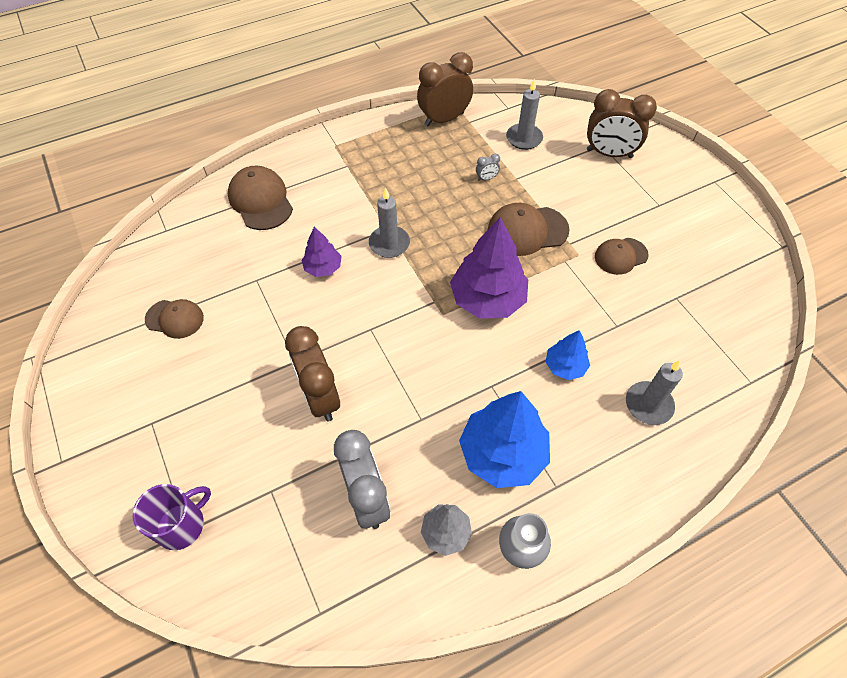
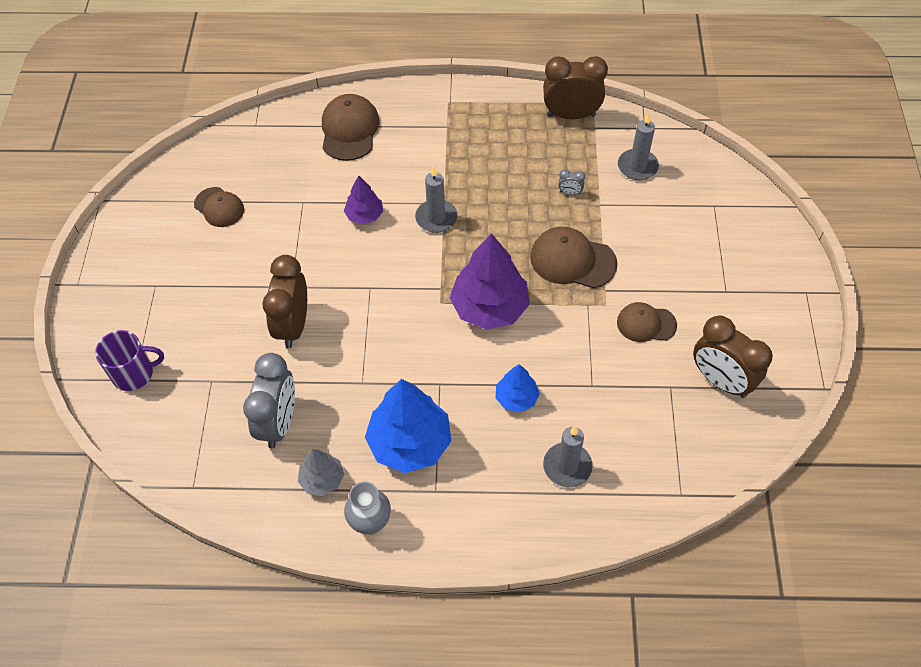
camera: 30 degrees right, 0 degrees up
(609, 154) = (714, 218): brown clock -> brown clock (721, 381)

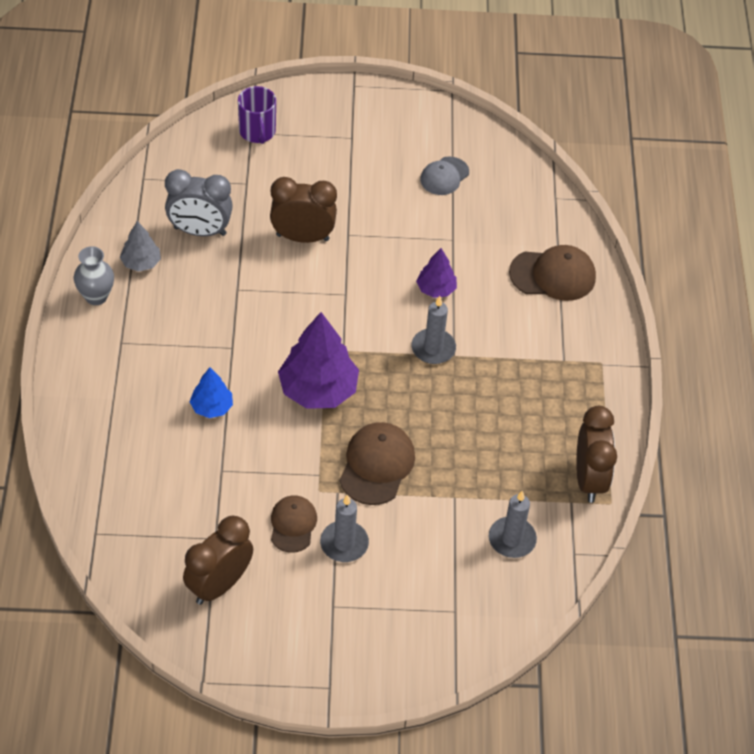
camera: 85 degrees right, 5 degrees down
(219, 207) = (444, 176): brown cap -> grey cap
(409, 443) = (171, 324): blue tree -> none
(567, 466) = (135, 443): grey candle -> grey candle (344, 543)
(570, 192) = (471, 470): grey clock -> none

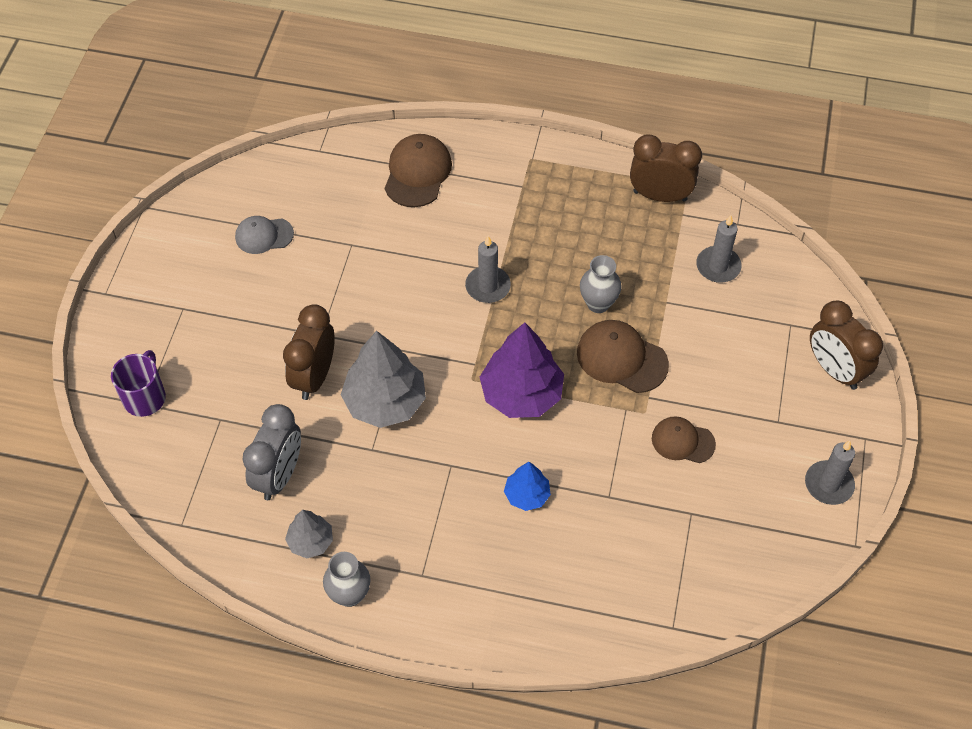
camera: 75 degrees left, 5 degrees up
(219, 585) = (746, 517): brown clock -> brown clock (834, 370)
(257, 132) = (145, 397): purple mug -> purple mug turned 75 degrees counterclockwise
(288, 291) = (385, 401): none -> grey tree
(344, 543) = (709, 401): grey candle -> grey candle (828, 484)
(436, 289) = (413, 270): purple tree -> none
(437, 439) = (598, 303): none -> grey vase
(444, 176) = (264, 235): grey cap -> grey cap turned 120 degrees clockwise

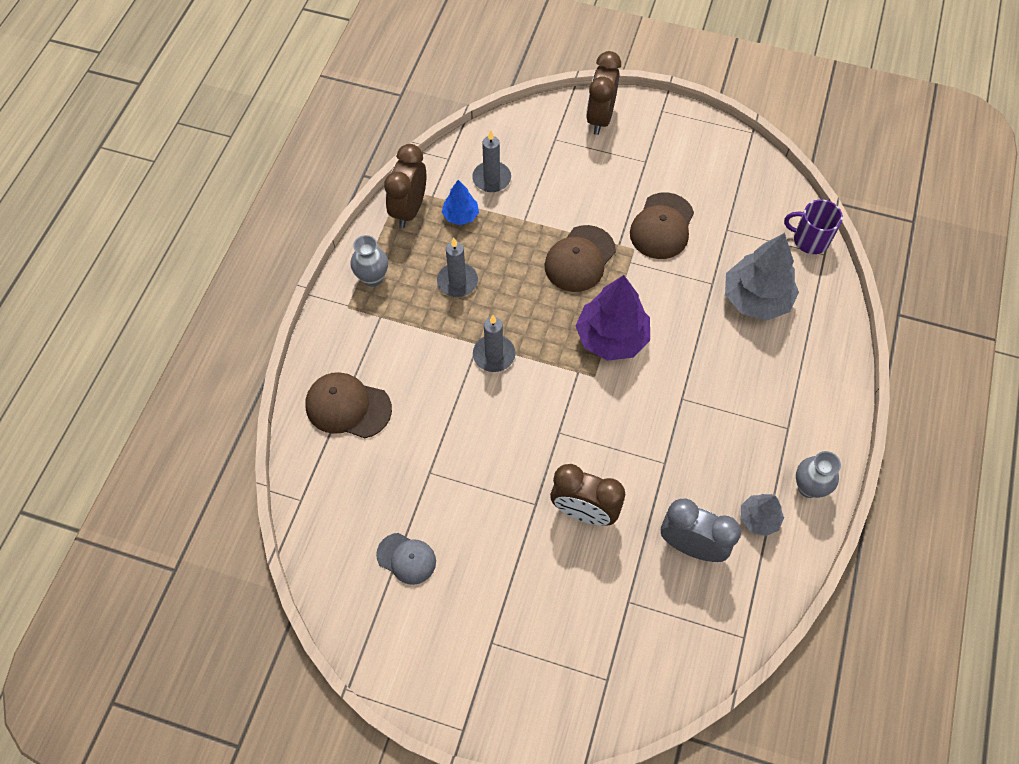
camera: 85 degrees left, 5 degrees up
(145, 397) = (599, 679): purple mug -> purple mug (809, 239)
(264, 235) = (406, 558): grey cap -> grey cap turned 60 degrees counterclockwise
(385, 401) = (614, 449): grey tree -> grey tree (756, 298)
(527, 495) = (711, 342): blue tree -> blue tree (460, 215)
(598, 303) = (521, 270): grey vase -> grey vase (372, 278)
(682, 441) = (662, 226): brown cap -> brown cap, size x1.53
(828, 484) = (701, 139): grey candle -> grey candle (457, 281)
(834, 370) = (600, 118): brown clock -> brown clock turned 135 degrees clockwise

